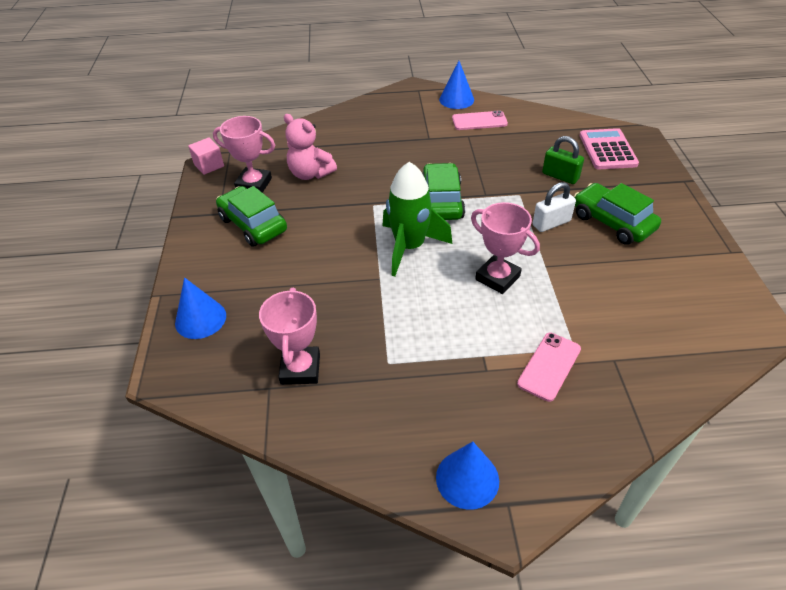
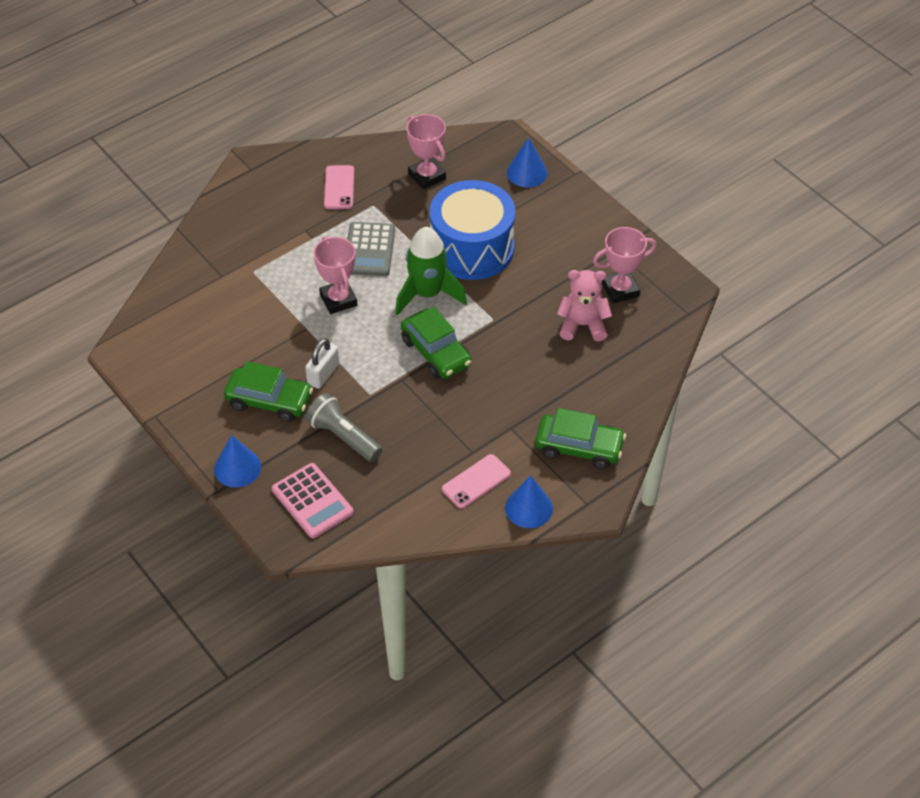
camera: 145 degrees right, 5 degrees up
(209, 165) = (686, 289): pink cube -> none
(253, 224) = (574, 253): green car -> green car (579, 447)
(332, 268) = (472, 248): none -> blue drum
(431, 313) = (369, 250): none -> grey calculator
(467, 479) = (280, 169): blue cone -> blue cone (237, 468)
(497, 278) = (338, 300): pink trophy -> pink trophy turned 60 degrees clockwise
(549, 366) = (264, 251): pink phone -> pink phone (339, 187)
(560, 176) = (343, 437): green padlock -> grey flashlight

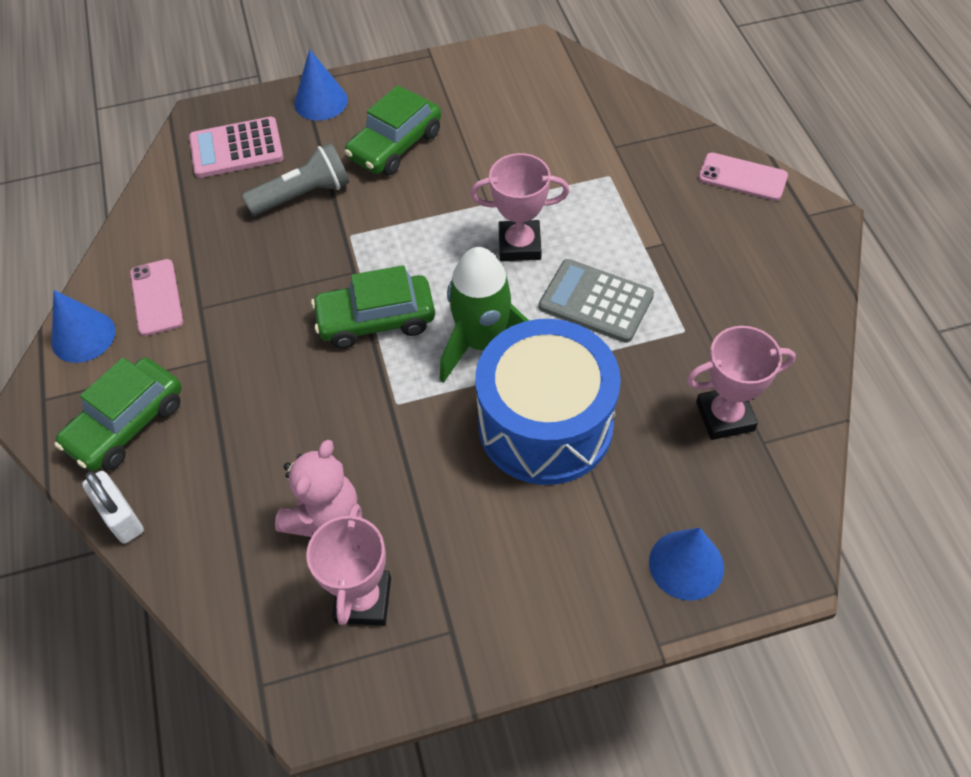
camera: 115 degrees right, 5 degrees up
(323, 374) = (406, 200): white padlock -> white padlock (121, 517)
(339, 187) = (736, 301): pink phone -> pink phone (742, 177)

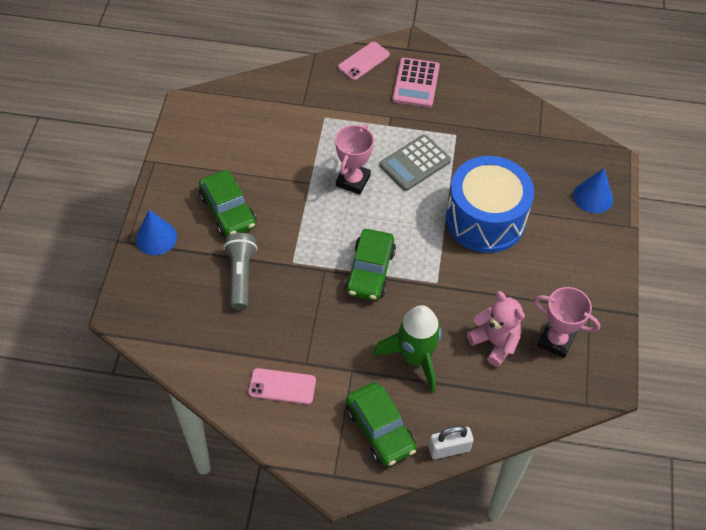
camera: 70 degrees left, 0 degrees up
(83, 336) = (292, 439): blue cone -> none
(236, 148) = (169, 301): pink calculator -> pink calculator (416, 83)
(482, 342) = (415, 226): green rocket -> green rocket (415, 358)
(725, 416) = (517, 143): pink trophy -> none

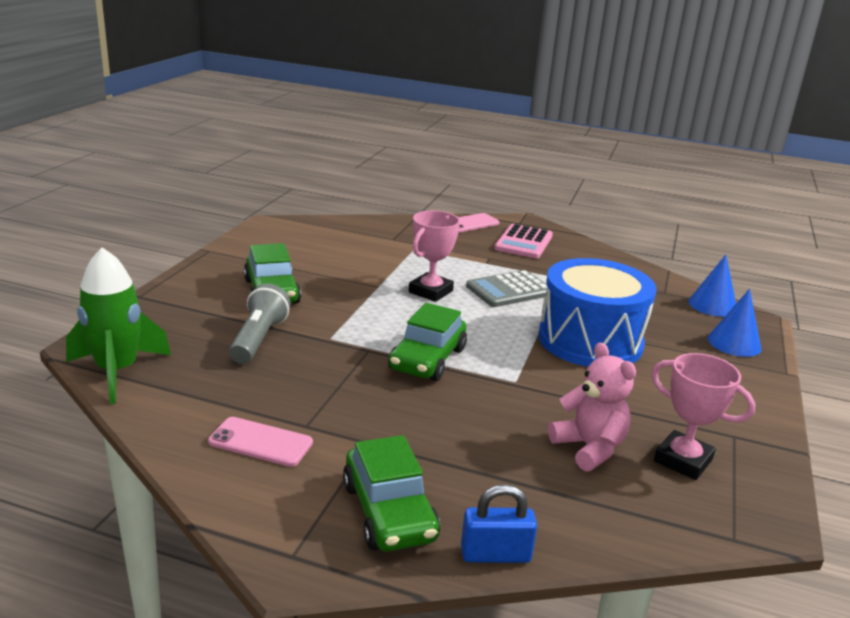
camera: 10 degrees right, 30 degrees down
(156, 238) = (174, 298): blue cone -> blue cone (712, 305)
(415, 358) = (466, 445): green rocket -> green rocket (117, 372)
(449, 449) = (495, 554): white padlock -> blue padlock

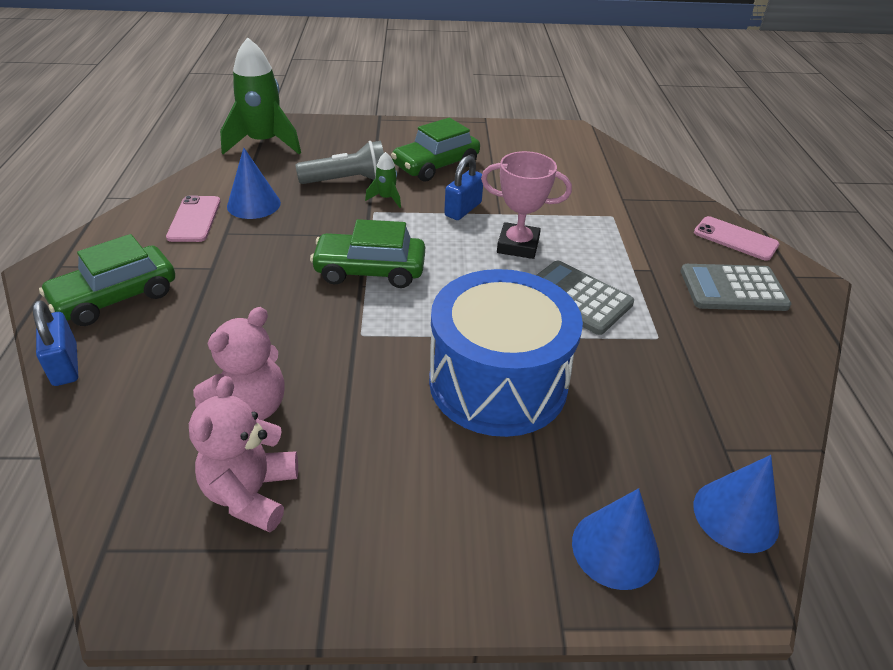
camera: 70 degrees right, 15 degrees up
(260, 400) = (254, 204): none -> blue cone
(312, 327) = (386, 198): none -> green rocket
(360, 298) = (463, 209): none -> blue padlock
(523, 242) = (733, 289): pink calculator -> grey calculator
(683, 460) = (251, 493): pink trophy -> pink teddy bear

